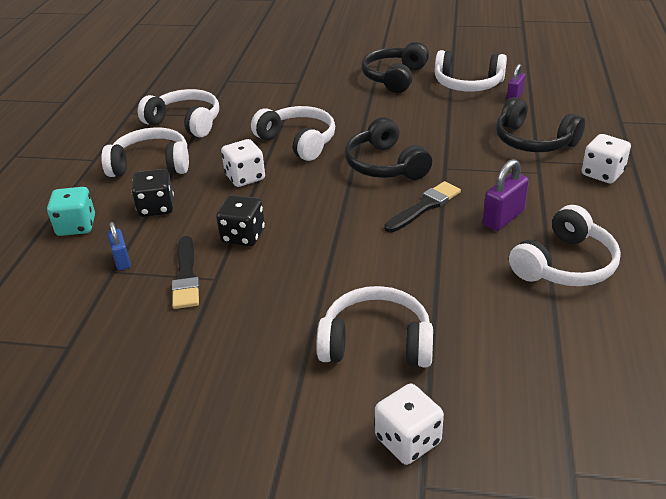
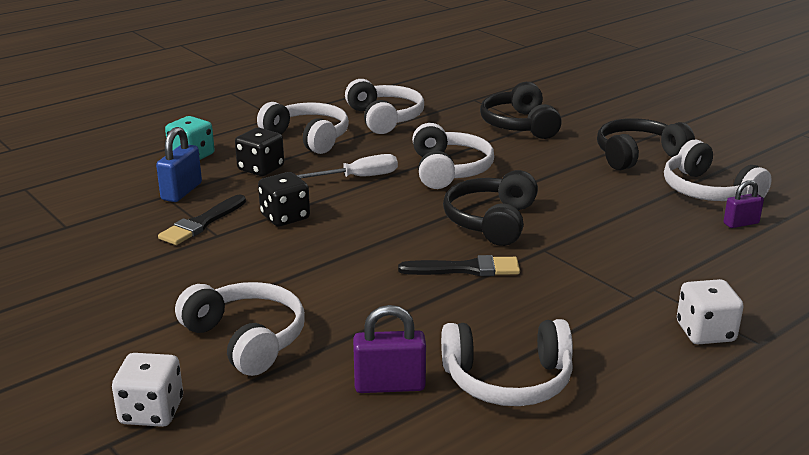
camera: 40 degrees right, 10 degrees down
(122, 260) = (181, 191): blue padlock -> blue padlock, size x1.52
(245, 177) = (359, 177): white dice -> white screwdriver
(503, 218) = (521, 314): purple padlock -> purple padlock (389, 385)
(533, 141) = (682, 270): black headphones -> black headphones (519, 125)

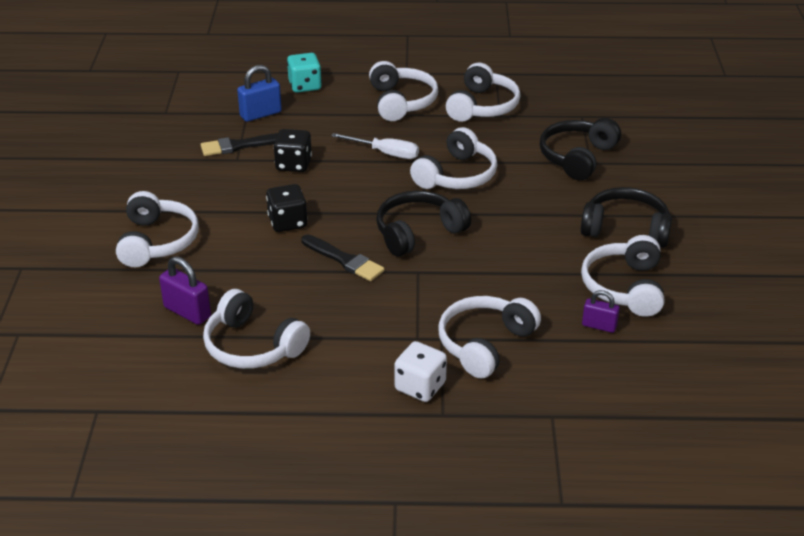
camera: 40 degrees right, 10 degrees up
(151, 412) = (59, 260): white dice -> none
(261, 168) = (333, 116): black dice -> black dice (287, 222)
(691, 275) = (484, 344): none -> white headphones

